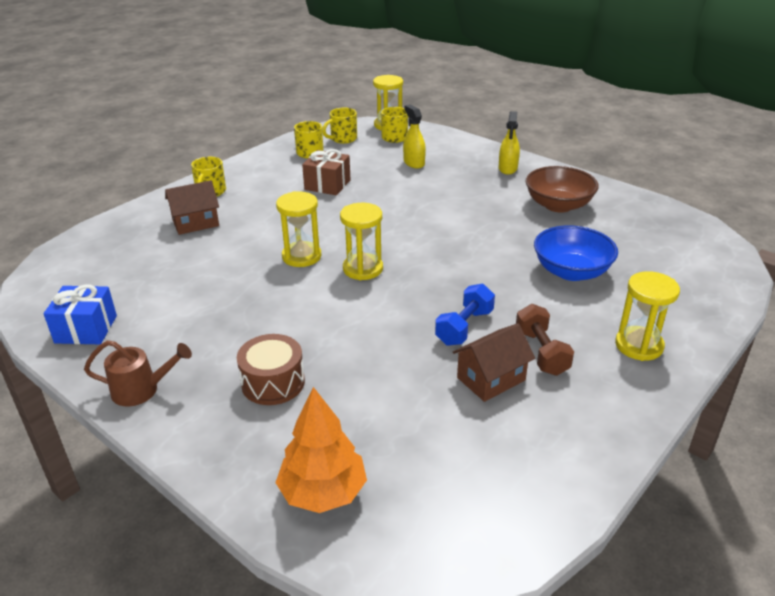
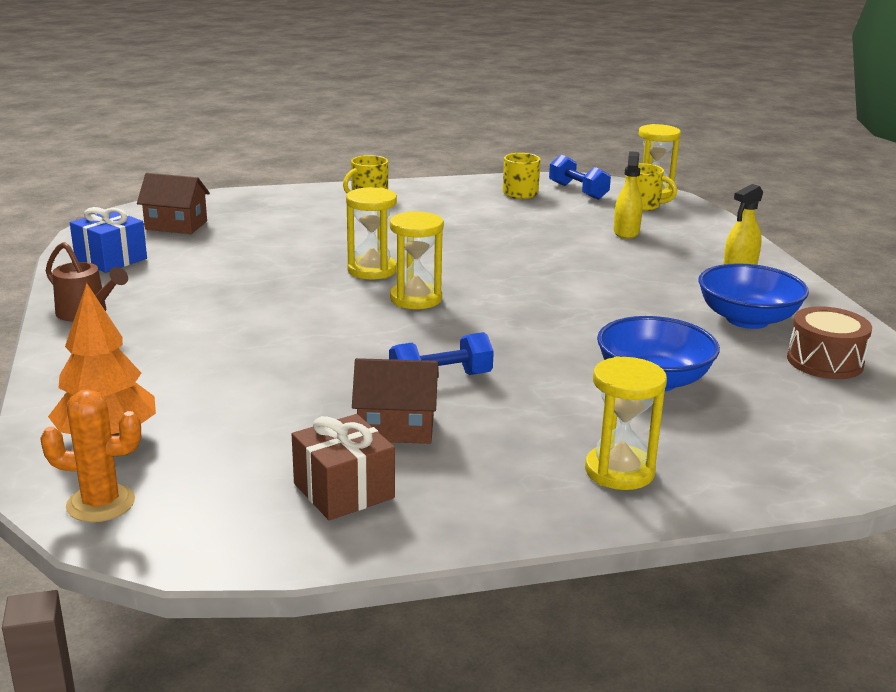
camera: 35 degrees right, 10 degrees down
(195, 223) = (316, 216): brown house -> brown house (176, 225)
(273, 383) = (192, 349): brown drum -> brown drum (825, 361)
(327, 185) = (494, 224): brown gift -> brown gift (344, 491)
(343, 139) = (578, 191): yellow mug -> blue dumbbell
(401, 550) = (101, 503): none -> orange cactus
(541, 352) = (489, 430): brown dumbbell -> none
(558, 205) = (747, 319): brown bowl -> blue bowl

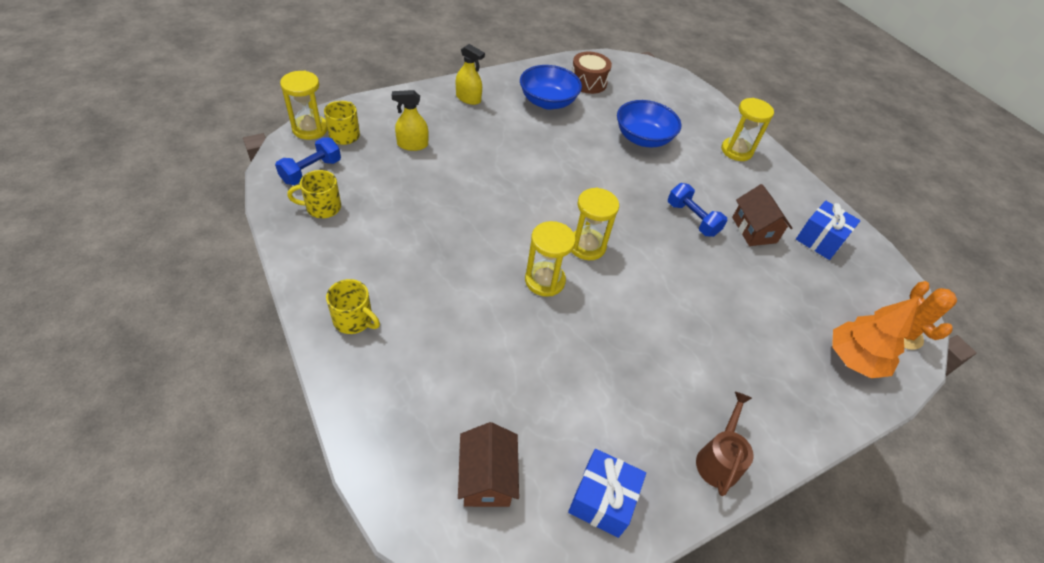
camera: 110 degrees left, 25 degrees up
(344, 491) = (820, 240): brown gift -> blue gift

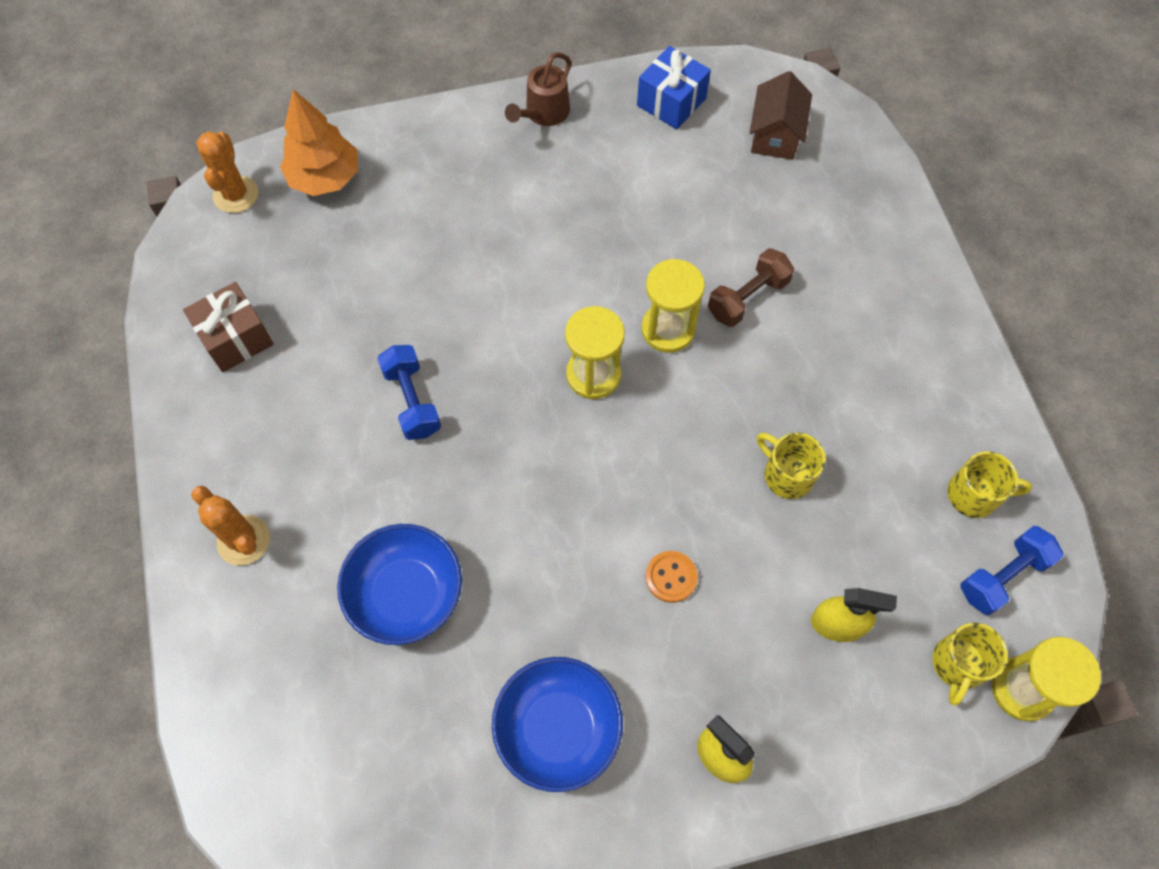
camera: 160 degrees left, 15 degrees up
(354, 320) = (912, 310): yellow mug -> yellow mug (786, 474)
(489, 311) = (747, 298): none -> brown dumbbell
(508, 155) = (671, 577): none -> orange button
(588, 82) = (448, 793): brown drum -> none
(736, 151) = (244, 540): yellow hourglass -> orange cactus
(754, 230) = (326, 369): brown house -> none
(820, 240) = (236, 338): blue gift -> brown gift

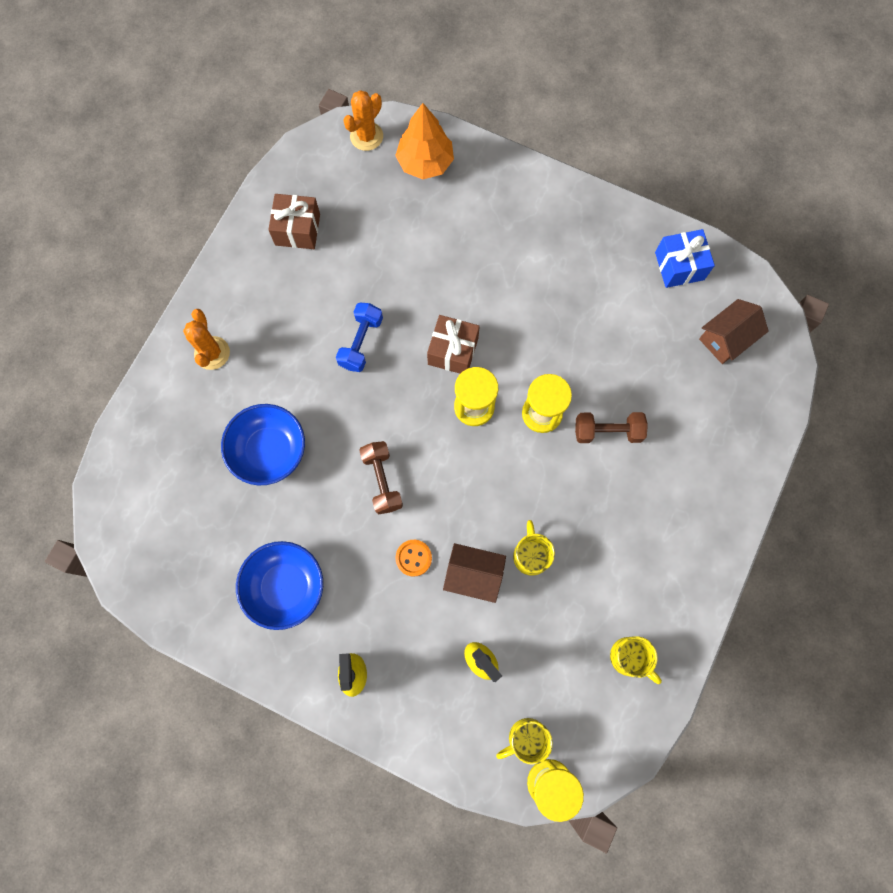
camera: 40 degrees right, 10 degrees up
(521, 337) = (453, 351): none -> brown gift
(543, 114) = (591, 215): brown watering can -> none
(563, 524) = (382, 480): none -> brown dumbbell
(749, 542) = (473, 575): none -> brown house
(1002, 576) = (600, 715): blue dumbbell -> none

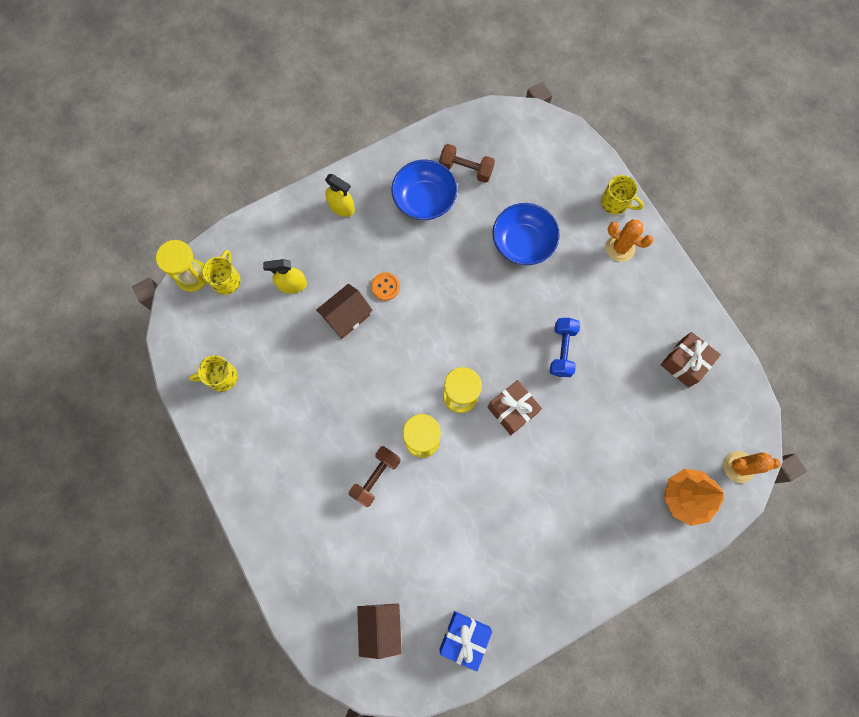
camera: 125 degrees right, 0 degrees up
(361, 342) = (562, 350): blue dumbbell -> blue dumbbell turned 45 degrees clockwise
(366, 136) = (739, 467): orange cactus -> orange cactus turned 75 degrees counterclockwise
(382, 480) = (451, 300): brown dumbbell -> brown dumbbell (466, 169)
(531, 555) = (331, 362): yellow mug -> yellow mug (616, 203)

